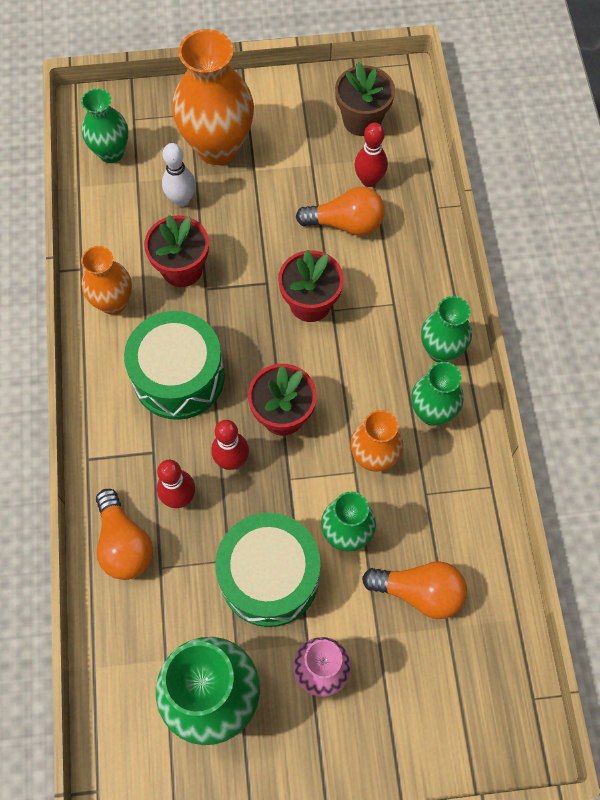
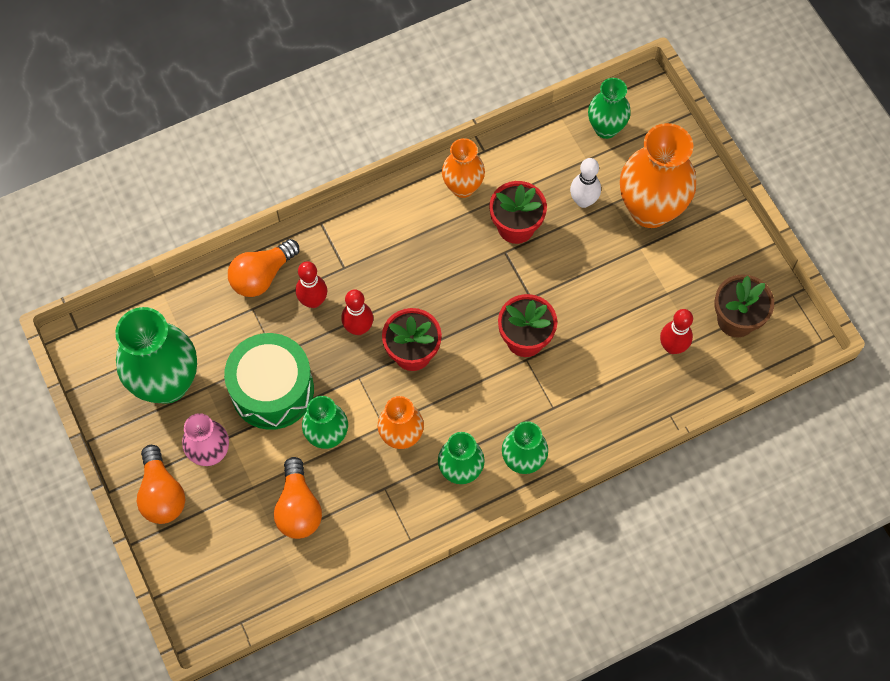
camera: 70 degrees right, 0 degrees up
(179, 376) = (416, 261): green drum -> none
(346, 223) = (618, 342): orange light bulb -> orange light bulb (162, 494)

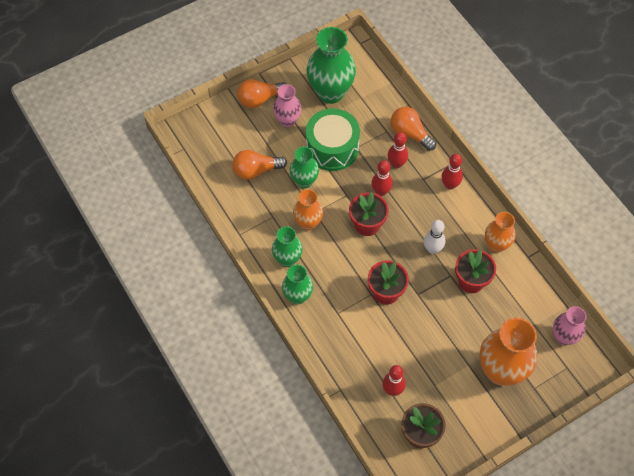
camera: 85 degrees right, 5 degrees down
(358, 233) = (450, 185): none -> red bowling pin
(583, 201) = (499, 324): white bowling pin -> white bowling pin (432, 249)
(606, 128) = (563, 337): green vase -> pink vase

